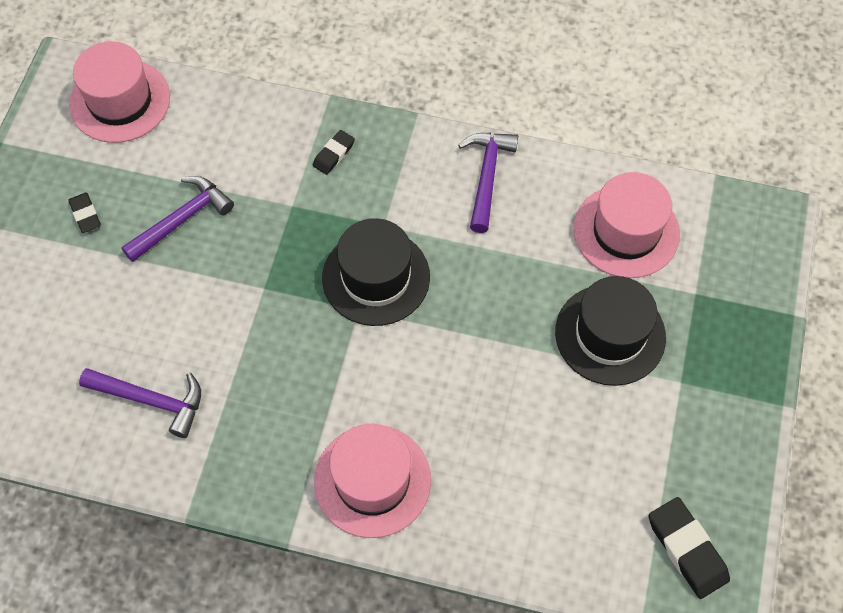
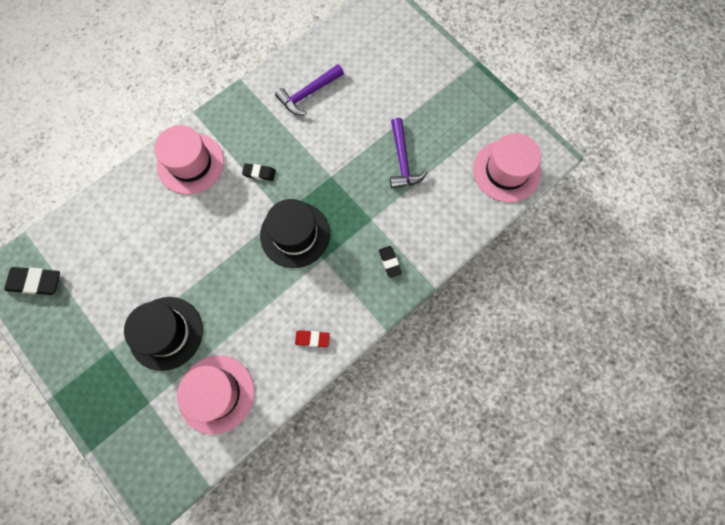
camera: 125 degrees right, 10 degrees up
(85, 214) = (439, 117): black eraser -> black eraser (259, 173)
(487, 176) = (312, 339): purple hammer -> red eraser

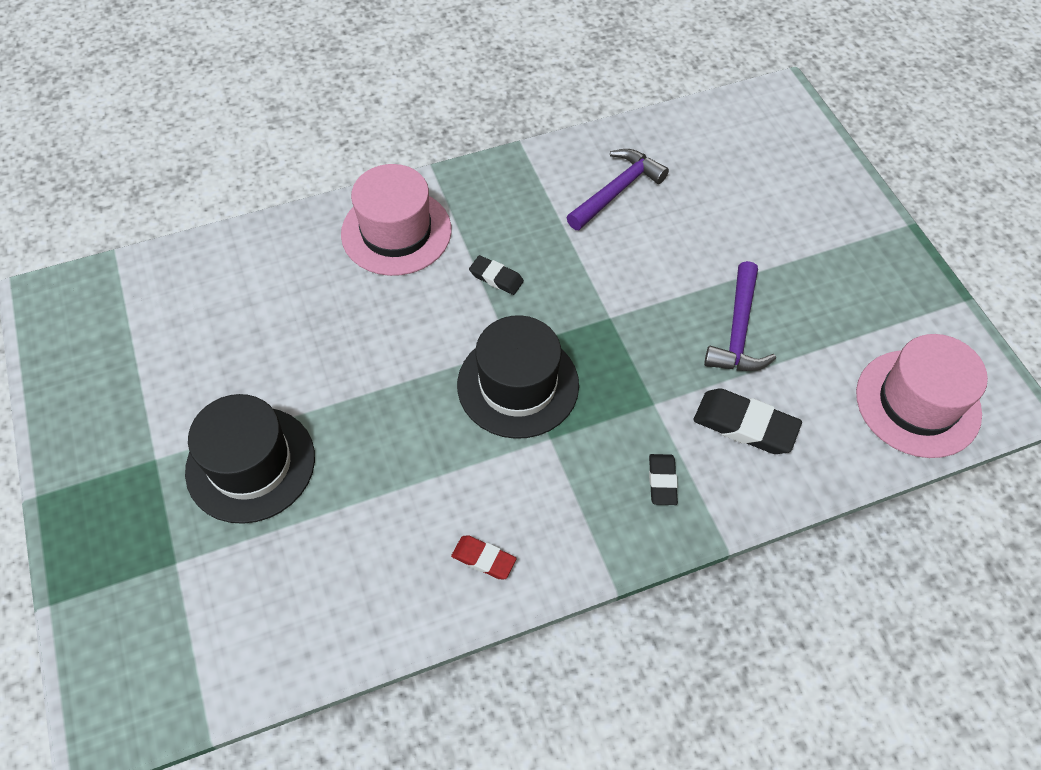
camera: 20 degrees right, 15 degrees down
(35, 282) = (94, 322): black eraser -> black eraser (745, 425)
(216, 394) = (288, 590): pink hat -> none
(308, 94) = (617, 190): purple hammer -> purple hammer turned 150 degrees clockwise

